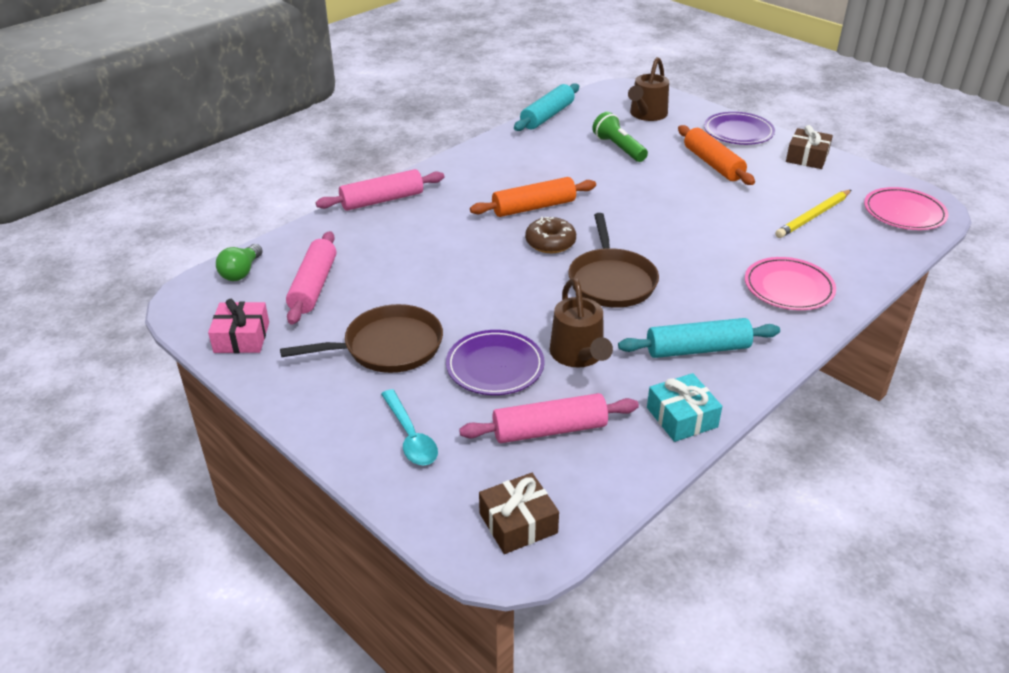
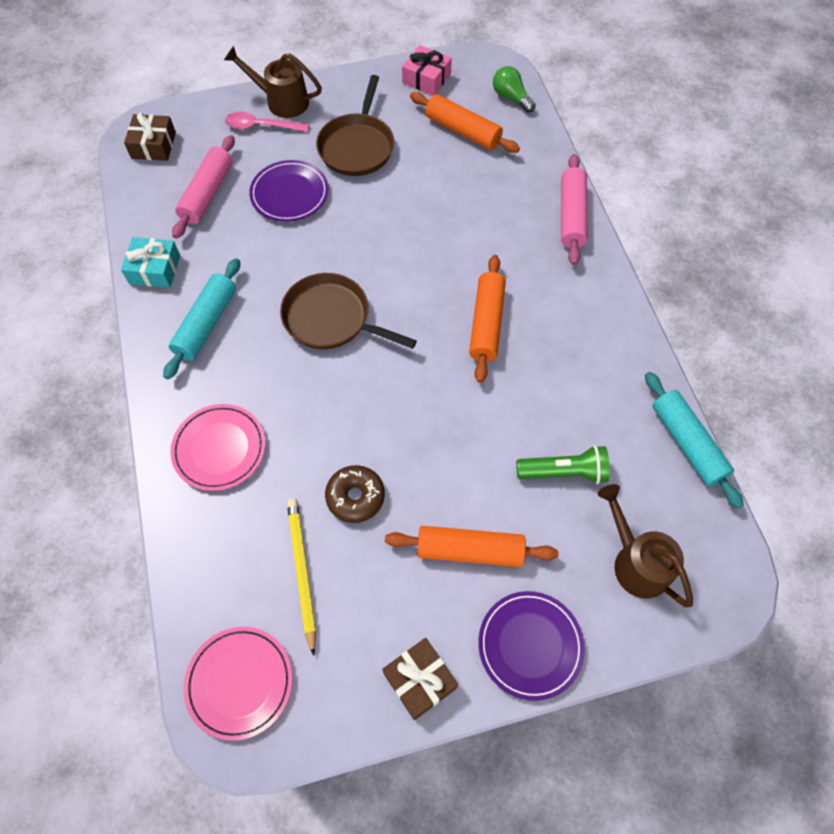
camera: 120 degrees right, 25 degrees up
(314, 286) = (463, 131): pink rolling pin -> orange rolling pin
(410, 436) = (261, 126): turquoise spoon -> pink spoon
(550, 243) = (418, 305): brown donut -> brown donut (355, 497)
(579, 356) = (261, 246): brown watering can -> brown watering can (281, 101)

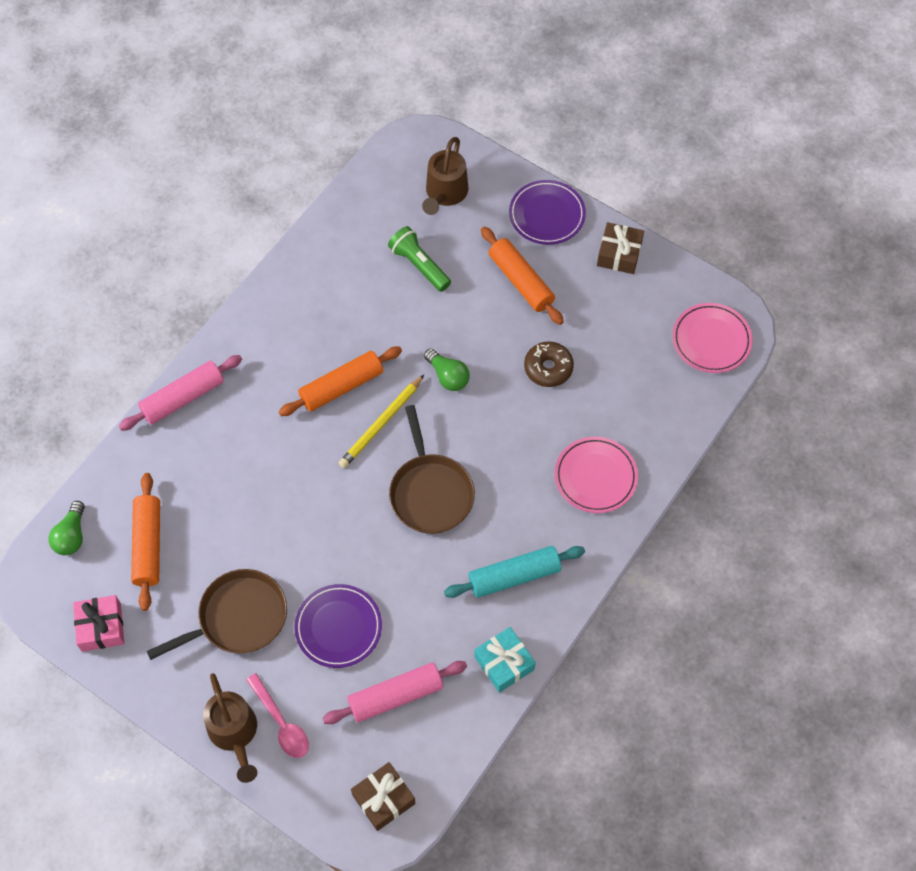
camera: 130 degrees left, 0 degrees up
(302, 572) = (622, 359): yellow pencil -> yellow pencil (381, 423)
(424, 408) = (448, 376): none -> green light bulb
(687, 443) = (334, 212): turquoise rolling pin -> none

